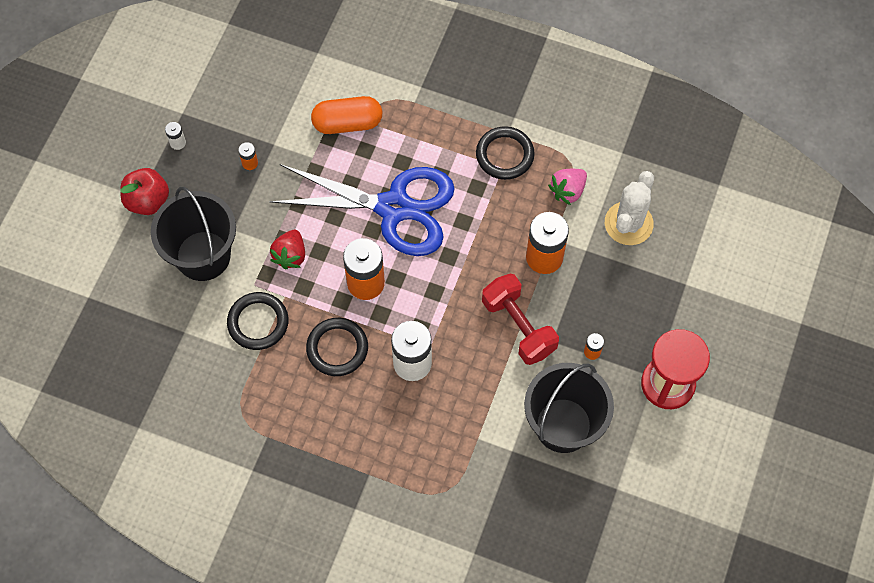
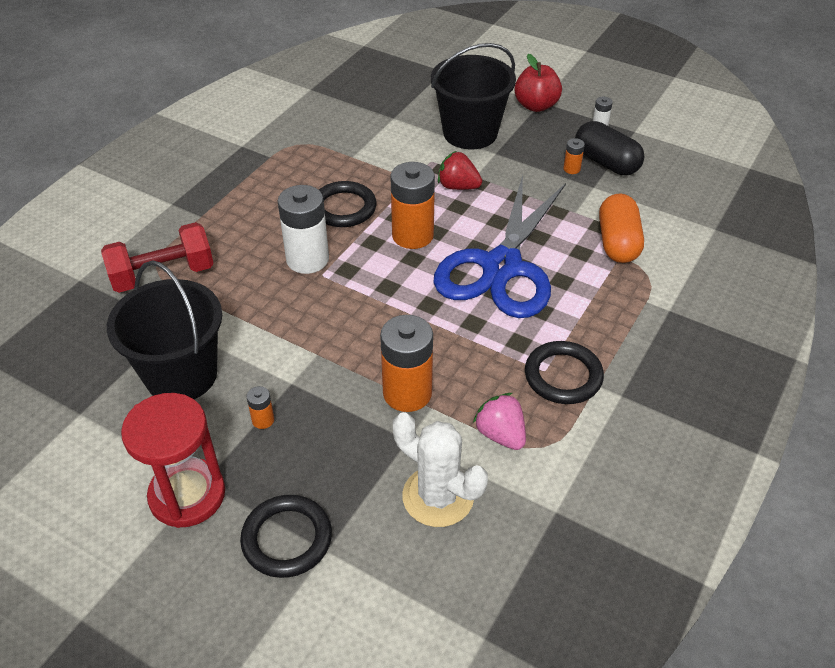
camera: 100 degrees right, 20 degrees down
(236, 135) = (606, 162): none -> black capsule
(258, 322) = (389, 160): black ring -> black ring (287, 539)
(518, 326) = (321, 353): red dumbbell -> red dumbbell (163, 275)

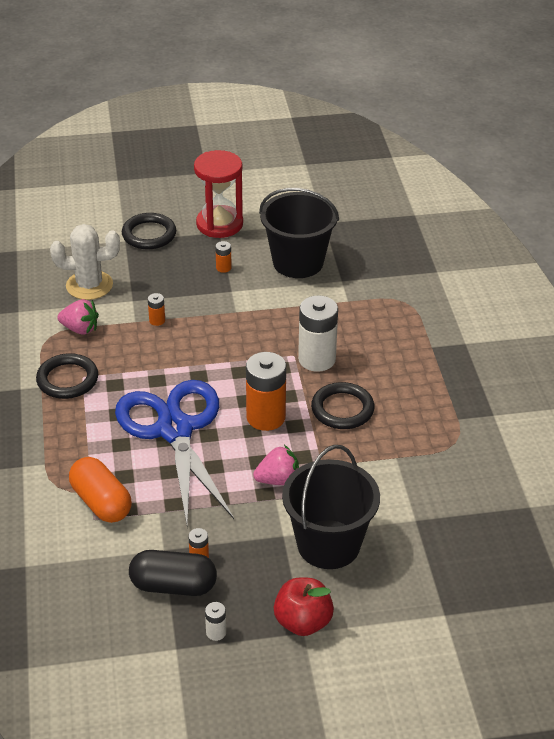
camera: 140 degrees right, 5 degrees down
(163, 275) = (392, 300): red dumbbell -> none
(407, 393) = (157, 320): orange battery -> orange battery, size x0.44
(458, 186) = (278, 480): red strawberry -> pink strawberry

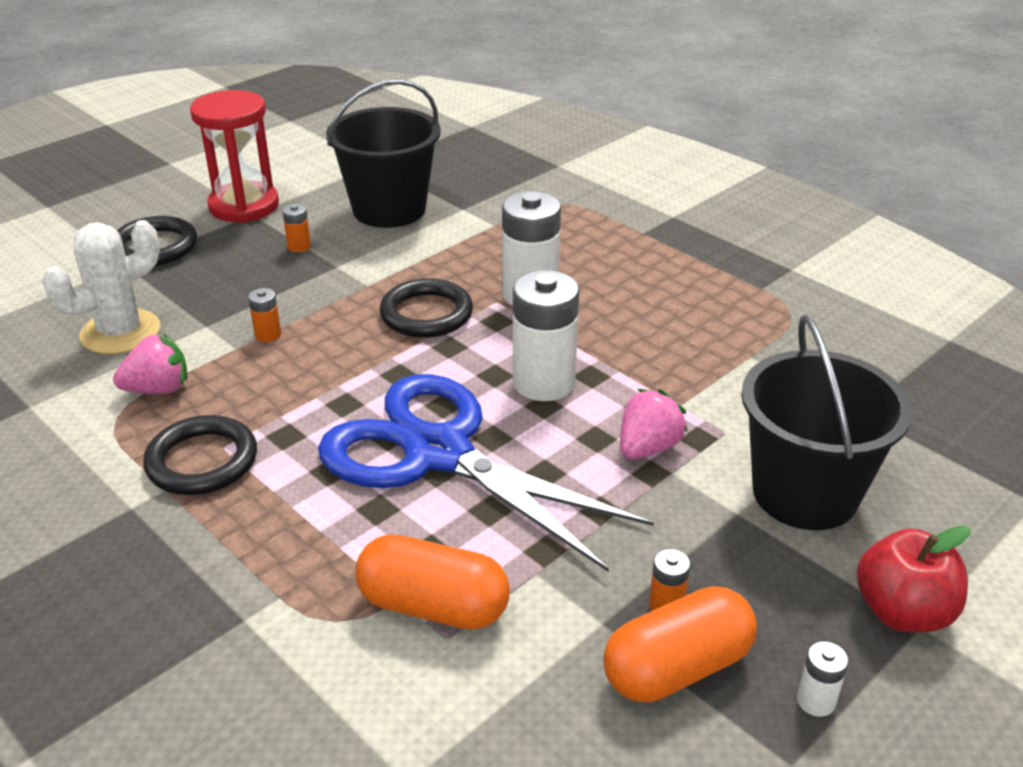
camera: 35 degrees left, 5 degrees down
(173, 586) = (677, 668): black capsule -> orange capsule
(266, 417) = (543, 383): orange battery -> white battery
(342, 409) = (625, 333): black ring -> black ring (426, 314)

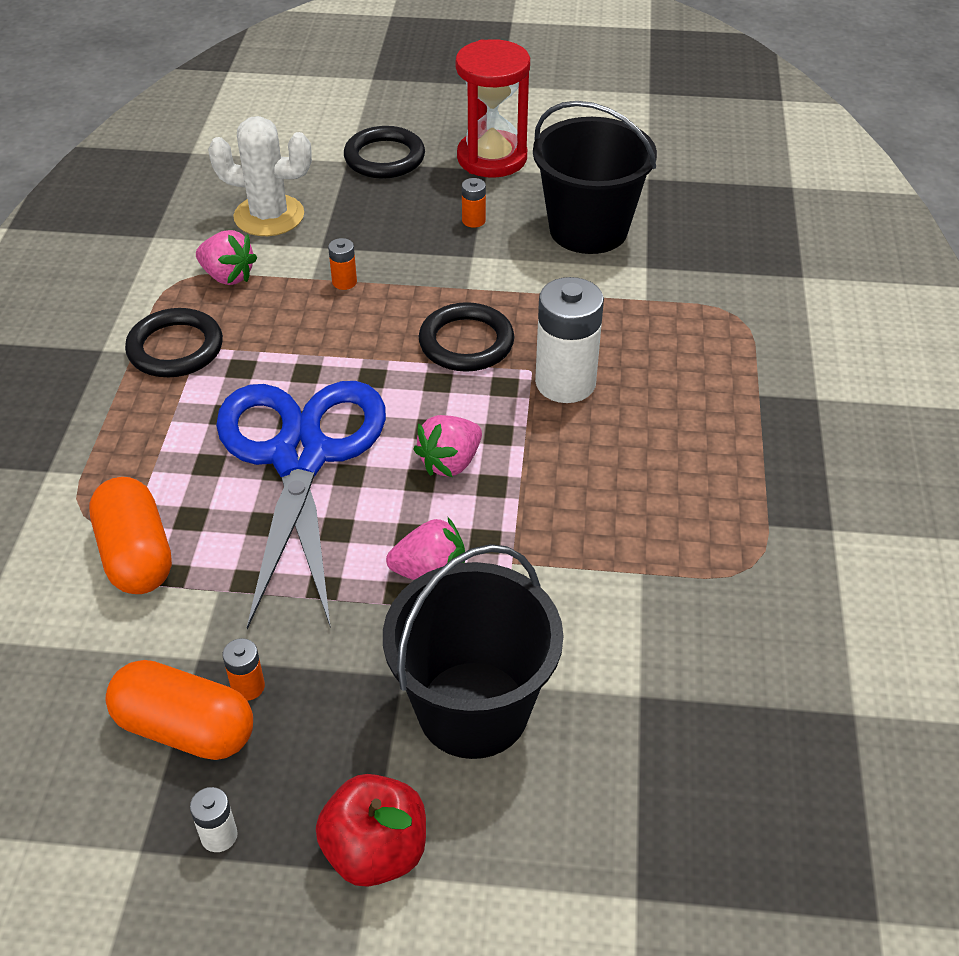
camera: 50 degrees right, 10 degrees up
(543, 383) = (450, 462): white battery -> pink strawberry

